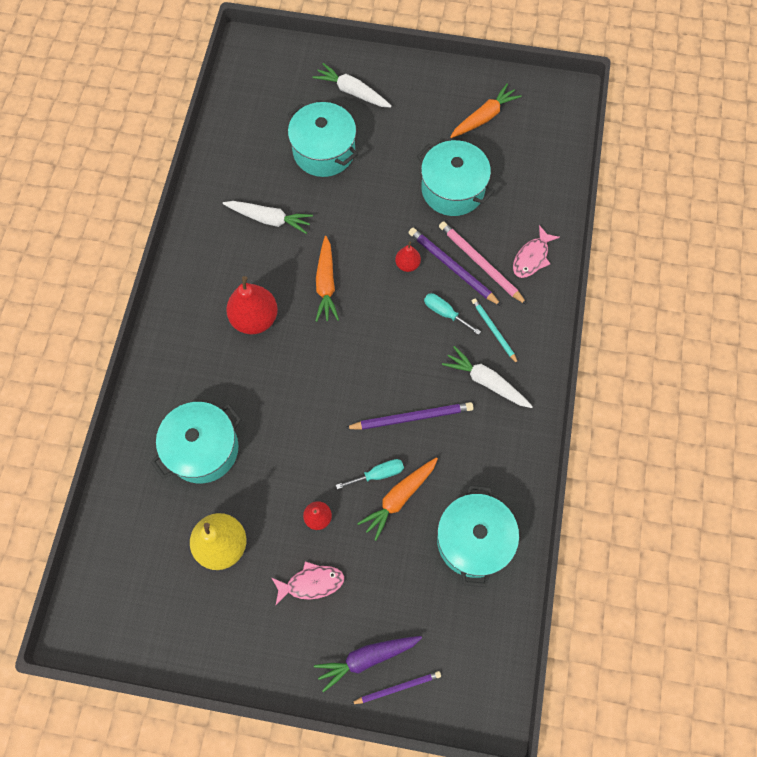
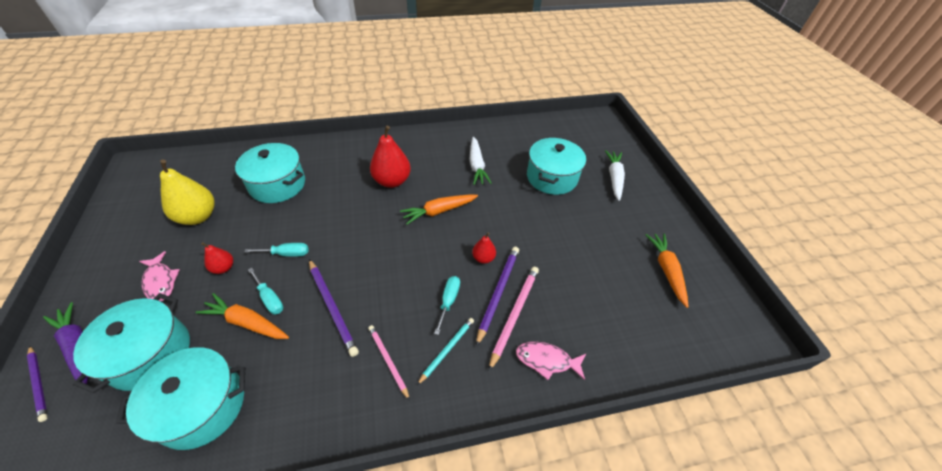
camera: 65 degrees right, 20 degrees down
(324, 451) = (286, 254): none -> turquoise screwdriver
(452, 189) = (576, 269): turquoise pot -> turquoise pot (150, 354)
(484, 117) = (666, 270): orange carrot -> orange carrot turned 120 degrees counterclockwise
(486, 381) = (388, 360): white carrot -> pink pencil

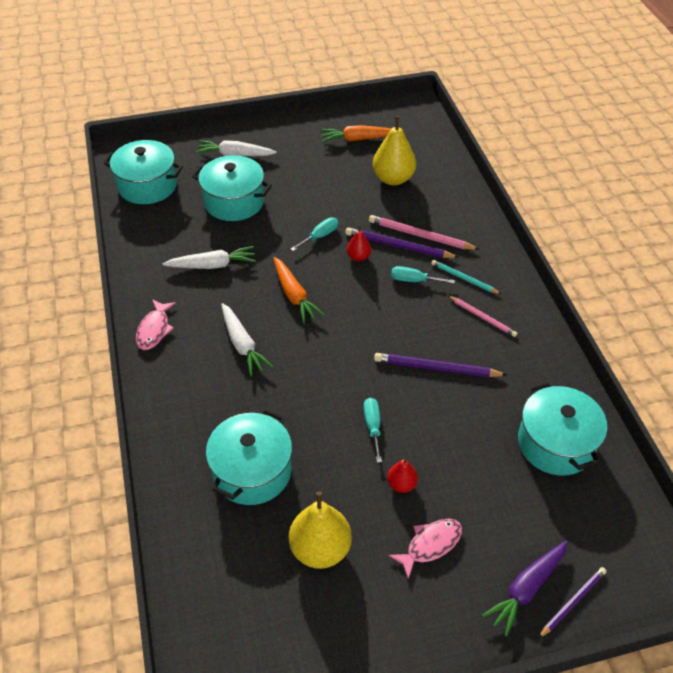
camera: 90 degrees left, 0 degrees up
(150, 354) = (518, 511): turquoise pot -> turquoise pot (147, 186)
(247, 322) = (466, 437): orange carrot -> none
(270, 298) = (435, 425): turquoise screwdriver -> turquoise screwdriver (320, 236)
(332, 307) = (436, 368): purple pencil -> purple pencil turned 135 degrees counterclockwise
(388, 360) = (482, 317): pink pencil -> pink pencil turned 105 degrees counterclockwise
(392, 181) = (242, 344): red pear -> white carrot
(546, 360) = (460, 218): pink fish -> pink fish (154, 330)
(605, 298) = (393, 179): none -> yellow pear

